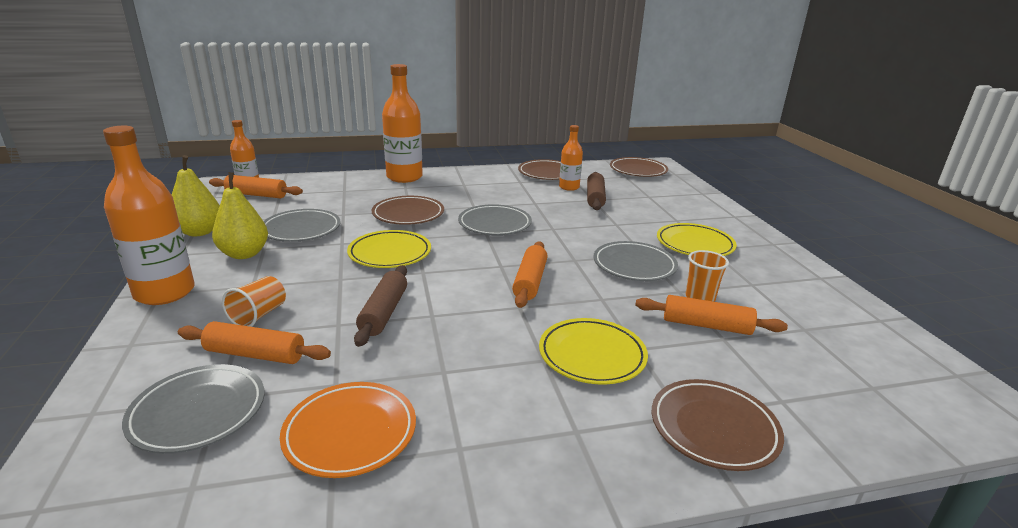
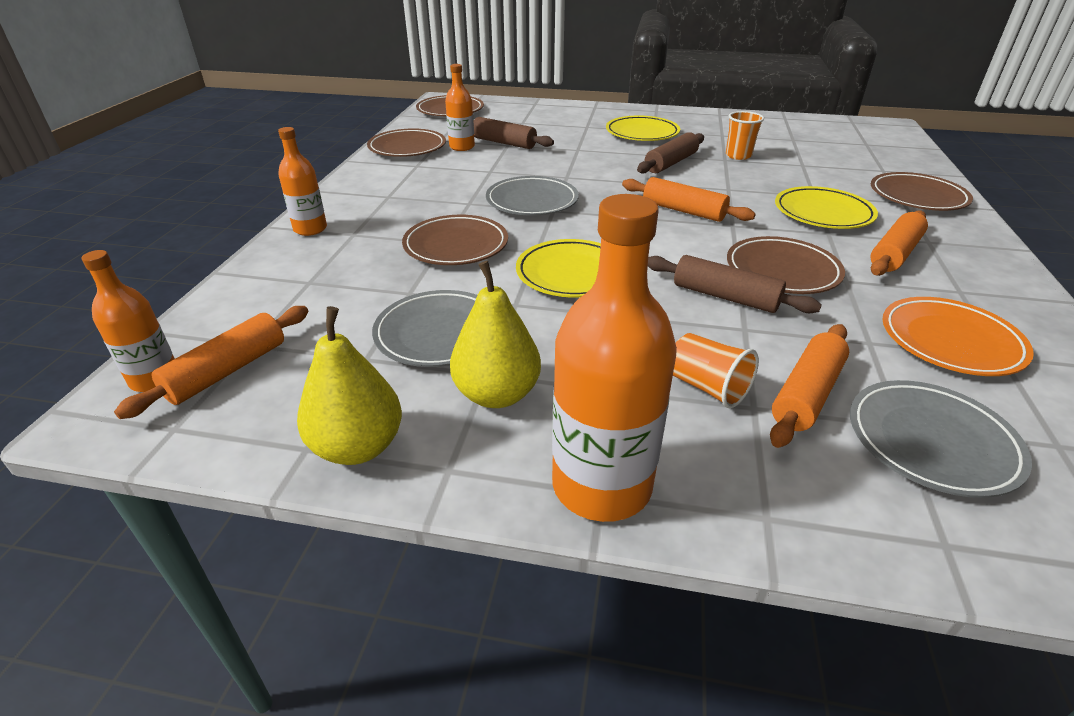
camera: 65 degrees left, 10 degrees up
(404, 177) = (310, 229): orange bottle -> orange bottle, size x0.57
(443, 336) = (782, 271): none -> brown plate
(634, 265) = (670, 163): grey plate -> brown rolling pin
(706, 325) = (782, 165): orange rolling pin -> orange rolling pin (894, 253)

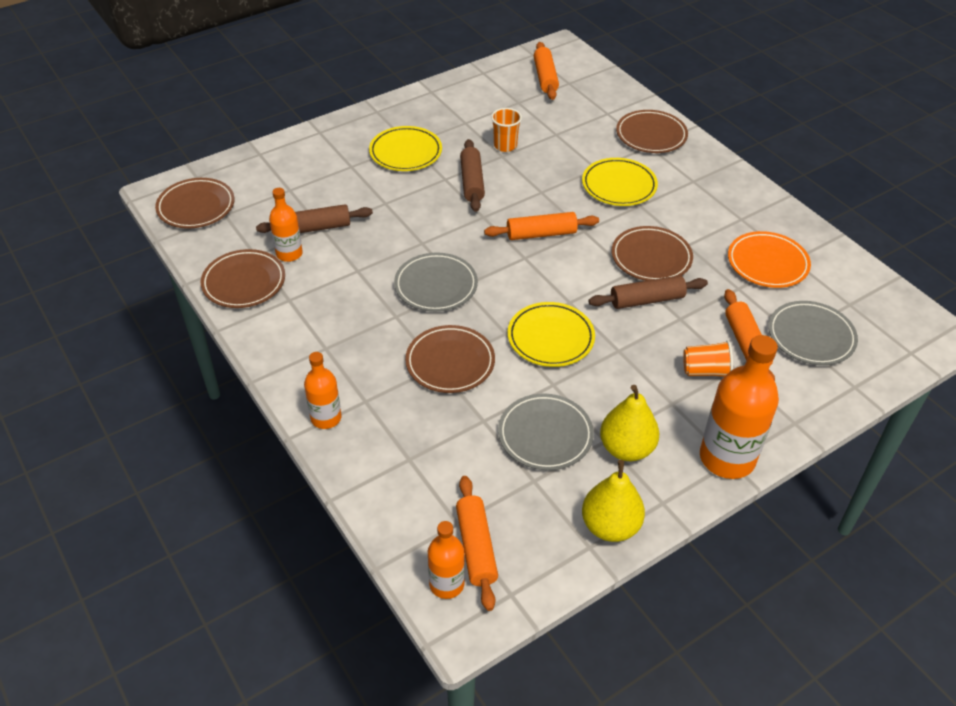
camera: 45 degrees left, 10 degrees up
(894, 253) = (687, 204): orange rolling pin -> orange rolling pin (545, 77)

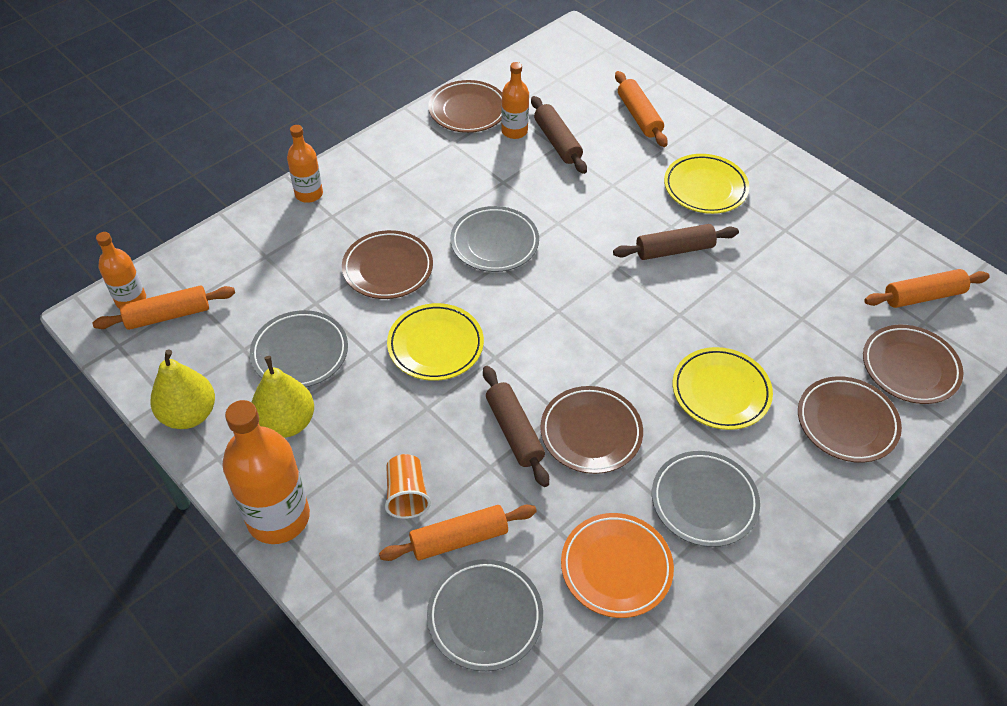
camera: 80 degrees right, 5 degrees up
(196, 207) = (562, 59): brown plate -> brown plate (910, 367)
(505, 146) = (755, 271): orange cup -> none
(541, 234) = (602, 321): orange rolling pin -> orange rolling pin (639, 116)
(713, 212) = (704, 501): none -> grey plate

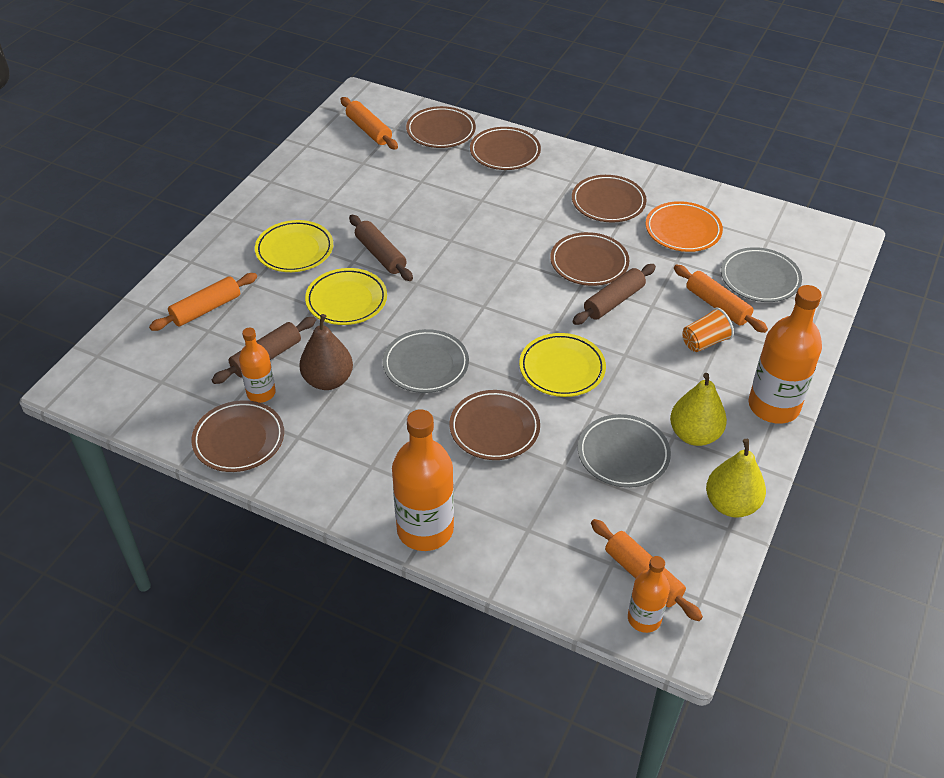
camera: 110 degrees left, 5 degrees down
(309, 194) = (425, 529): orange bottle -> orange bottle, size x1.77
(508, 174) = (328, 380): none -> brown pear
(704, 501) = (608, 202): grey plate -> brown plate
(720, 391) = (513, 209): yellow plate -> yellow plate (346, 300)

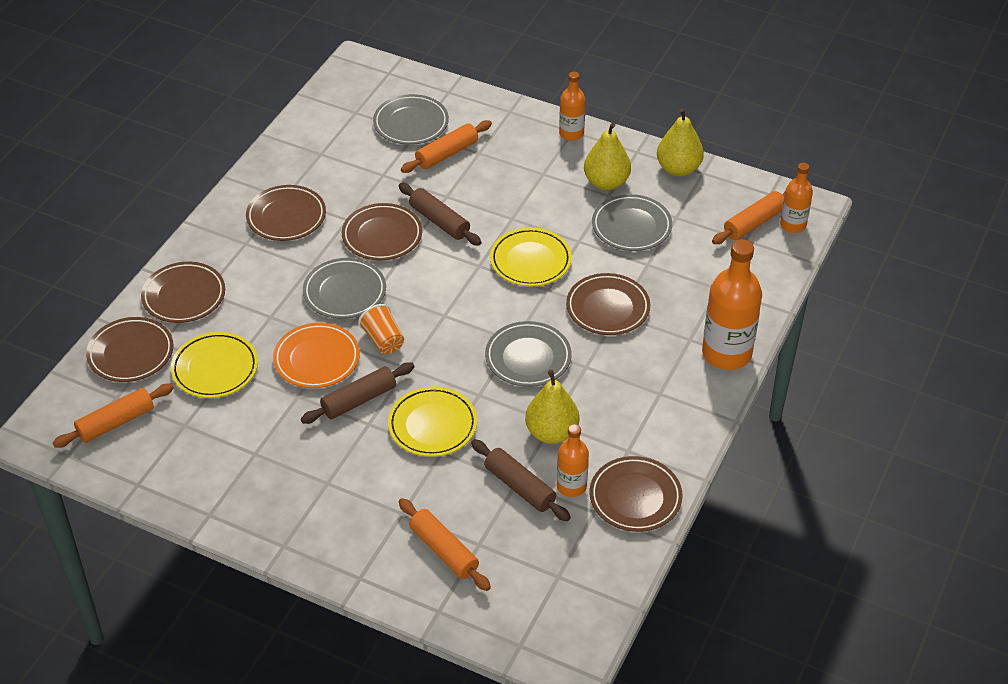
camera: 90 degrees left, 0 degrees up
(294, 250) = (345, 478): yellow plate -> yellow plate (215, 369)
(328, 380) = (551, 432): brown pear -> yellow pear
(512, 242) = (344, 292): none -> grey plate
(683, 230) = (337, 166): orange plate -> orange plate (317, 359)
(704, 342) = (495, 166): orange cup -> orange cup (383, 340)
(773, 406) = (571, 133): orange bottle -> orange bottle, size x0.57

